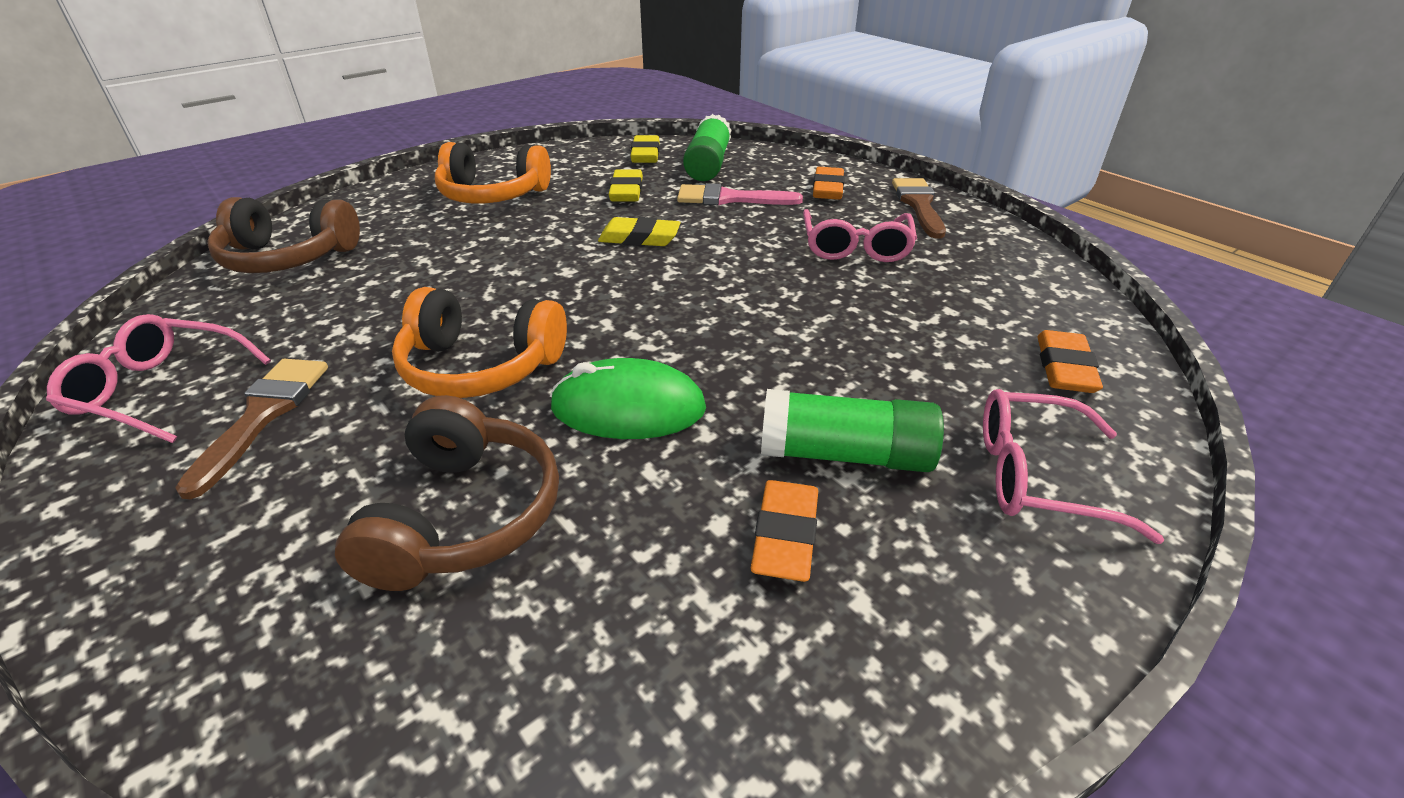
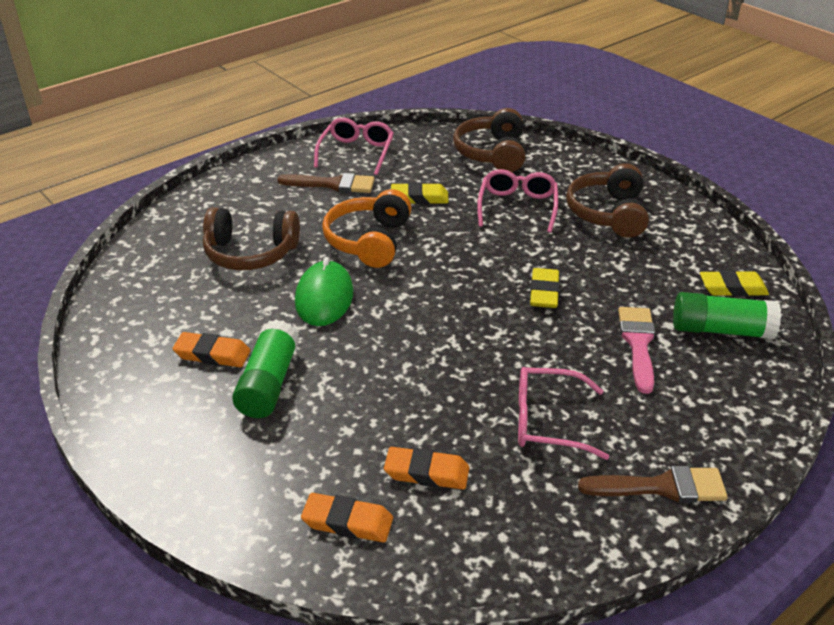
camera: 90 degrees right, 0 degrees up
(493, 195) = (608, 214): orange headphones -> brown headphones
(626, 191) = (636, 281): yellow eraser -> yellow eraser (419, 198)
(827, 189) = (684, 416): orange eraser -> orange eraser (426, 472)
(1038, 476) = (232, 469): pink glasses -> pink glasses (517, 207)

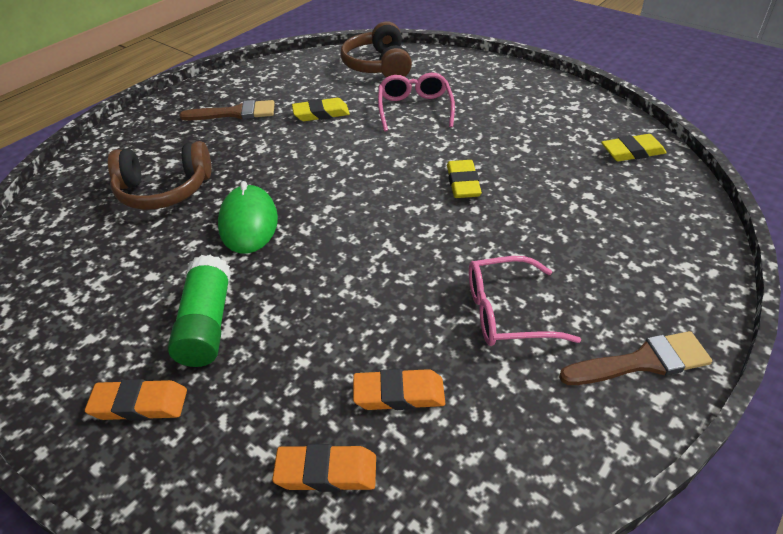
camera: 10 degrees left, 5 degrees up
(212, 354) = (140, 303): orange eraser -> orange eraser (139, 404)
(356, 152) = (252, 82): pink glasses -> none
(369, 241) = (282, 161): orange headphones -> none
(608, 214) = (498, 103): brown headphones -> none
(638, 343) = (567, 218): pink brush -> none
(721, 330) = (637, 192): green glue stick -> none

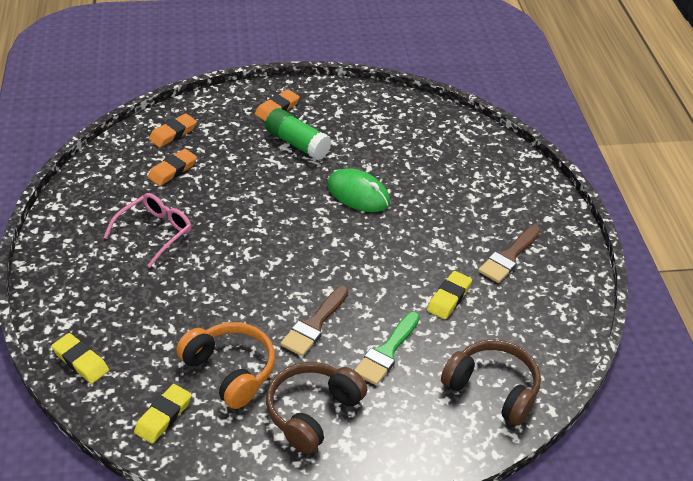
camera: 130 degrees right, 0 degrees up
(164, 190) = (439, 180): brown headphones -> brown headphones (312, 412)
(415, 109) = (386, 352): pink glasses -> green brush
(463, 183) = (265, 300): yellow eraser -> yellow eraser (81, 361)
(548, 153) = (230, 370): none -> orange headphones
(642, 362) = (65, 248): brown brush -> brown brush (314, 325)

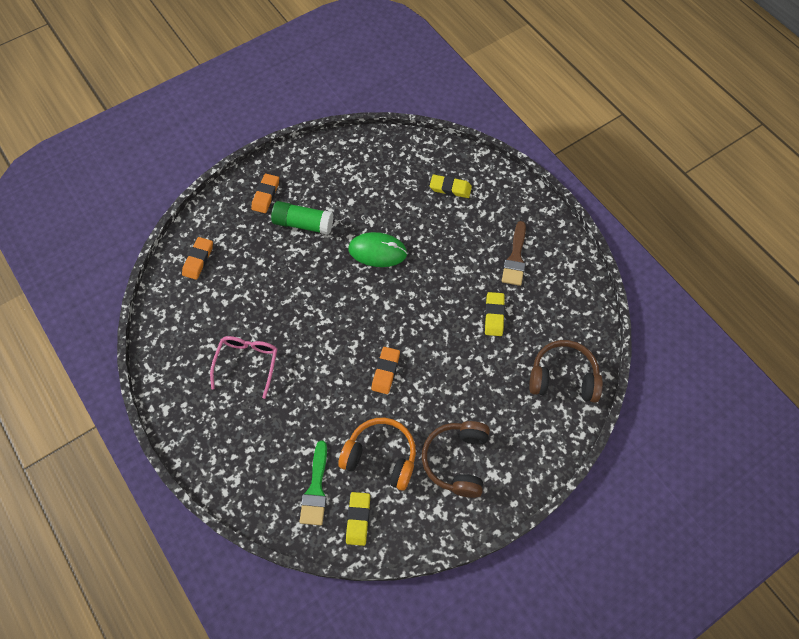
camera: 25 degrees left, 20 degrees up
(81, 361) = (269, 506): yellow eraser -> yellow eraser (450, 188)
(172, 170) = (222, 297): orange eraser -> orange eraser (385, 371)
(314, 325) = (415, 387): brown brush -> none
(386, 352) = (478, 384): green brush -> green brush (316, 489)

